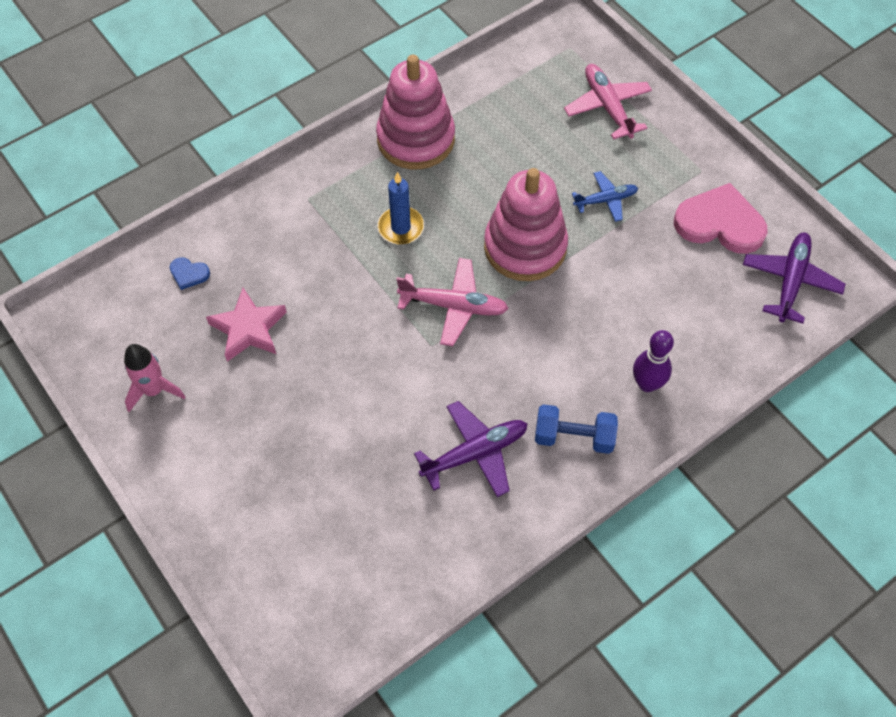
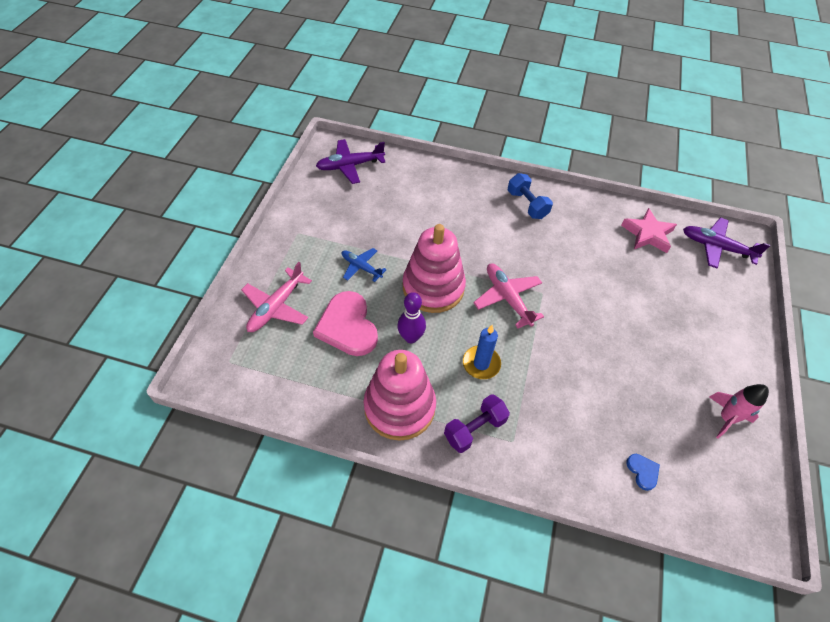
camera: 130 degrees left, 5 degrees down
(249, 329) = (635, 397): pink star -> pink star (647, 234)
(345, 179) = (474, 429): none -> purple dumbbell
(475, 453) = (578, 237): purple plane -> purple plane (716, 247)
(647, 384) = (468, 192): purple bowling pin -> purple bowling pin (411, 337)
(720, 223) = (333, 208): pink heart -> pink heart (348, 326)

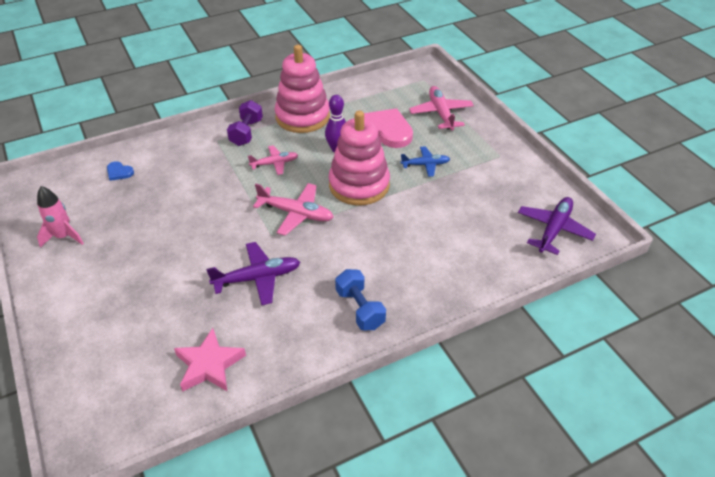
camera: 140 degrees right, 10 degrees down
(481, 363) = (274, 163): blue candle -> pink plane
(527, 204) = (360, 309): blue dumbbell -> blue dumbbell turned 45 degrees clockwise
(716, 247) = (119, 405): purple plane -> purple plane (257, 278)

